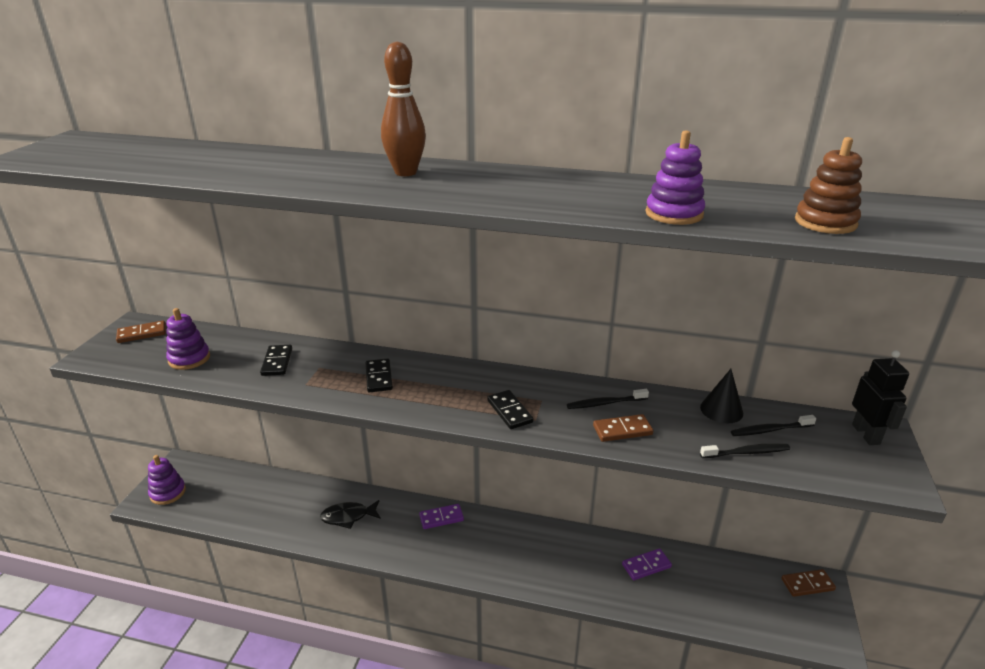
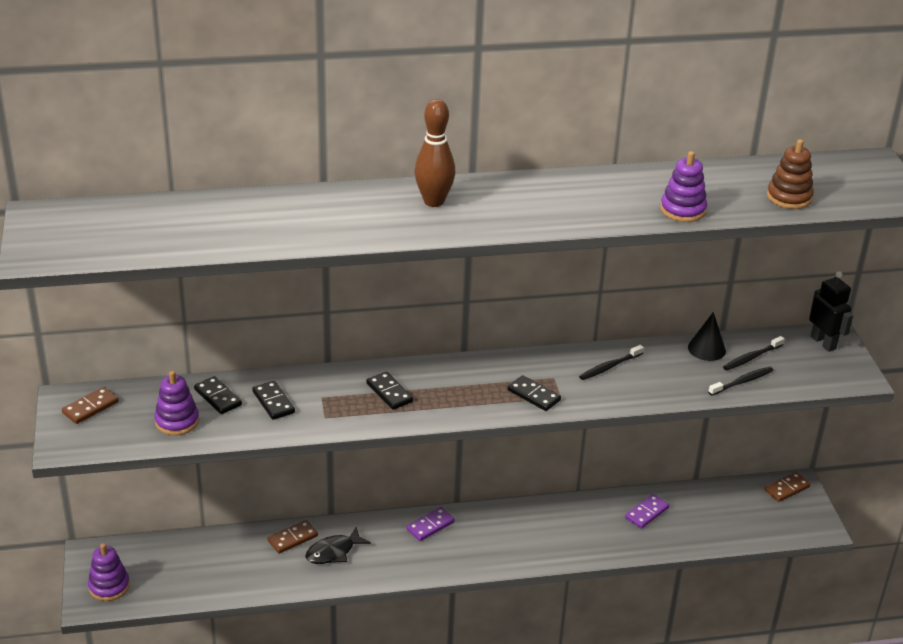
camera: 25 degrees left, 5 degrees up
(239, 348) = (217, 397): none -> black domino
(622, 430) = (637, 388): brown domino -> brown domino (292, 538)

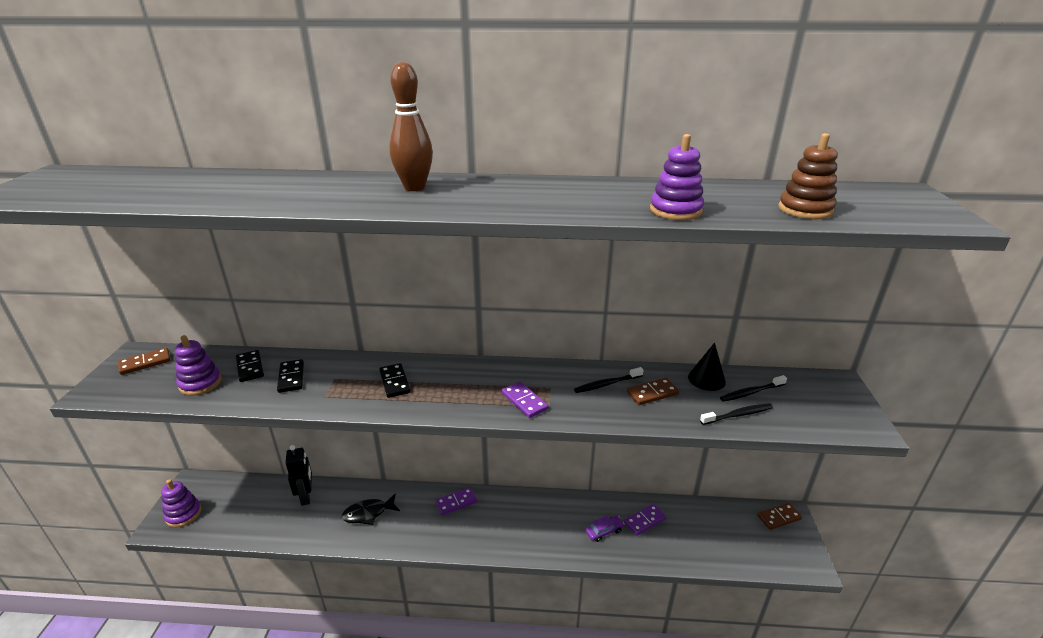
camera: 15 degrees right, 5 degrees down
(292, 538) = (343, 495): brown domino -> brown domino (652, 393)
(534, 395) = (524, 401): black domino -> purple domino
(606, 529) = (604, 531): none -> purple car
(823, 343) = (828, 387): black robot -> black robot (306, 496)

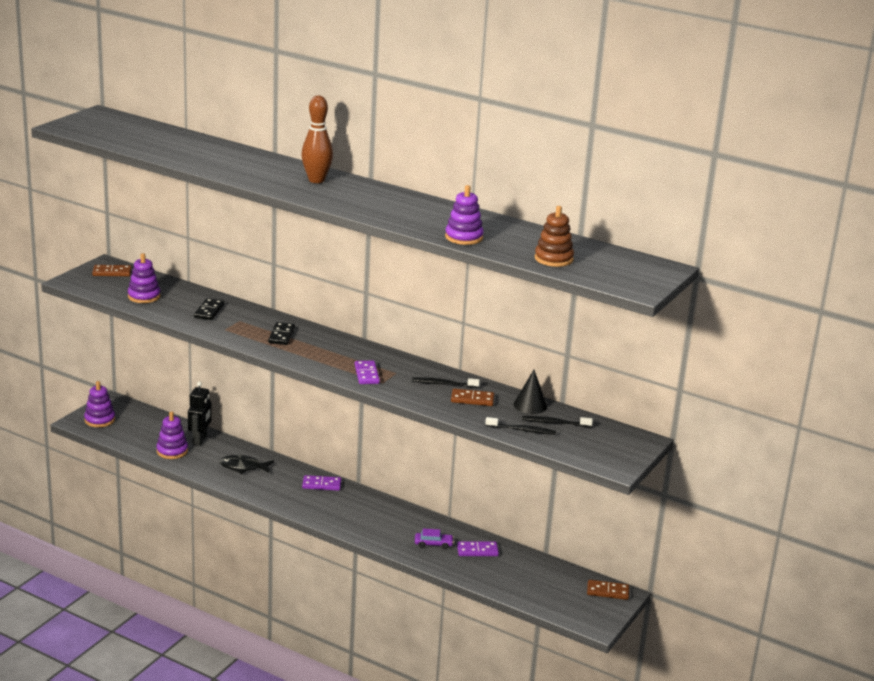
camera: 25 degrees right, 5 degrees down
(250, 367) = (183, 296): black domino -> none
(283, 524) = (172, 451): none -> purple stacking toy

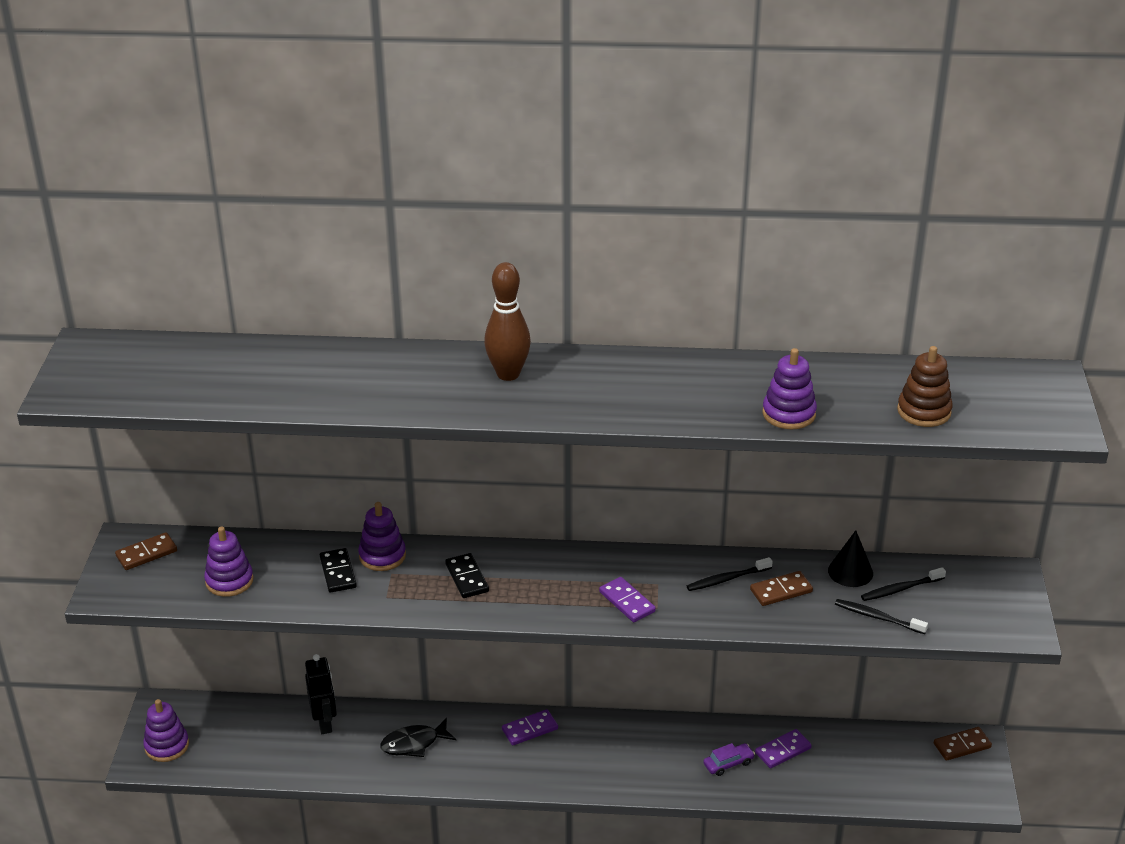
camera: 25 degrees left, 10 degrees up
(172, 451) = (304, 757): purple stacking toy -> purple stacking toy (382, 556)
(522, 430) = (877, 617): black toothbrush -> black toothbrush turned 135 degrees counterclockwise

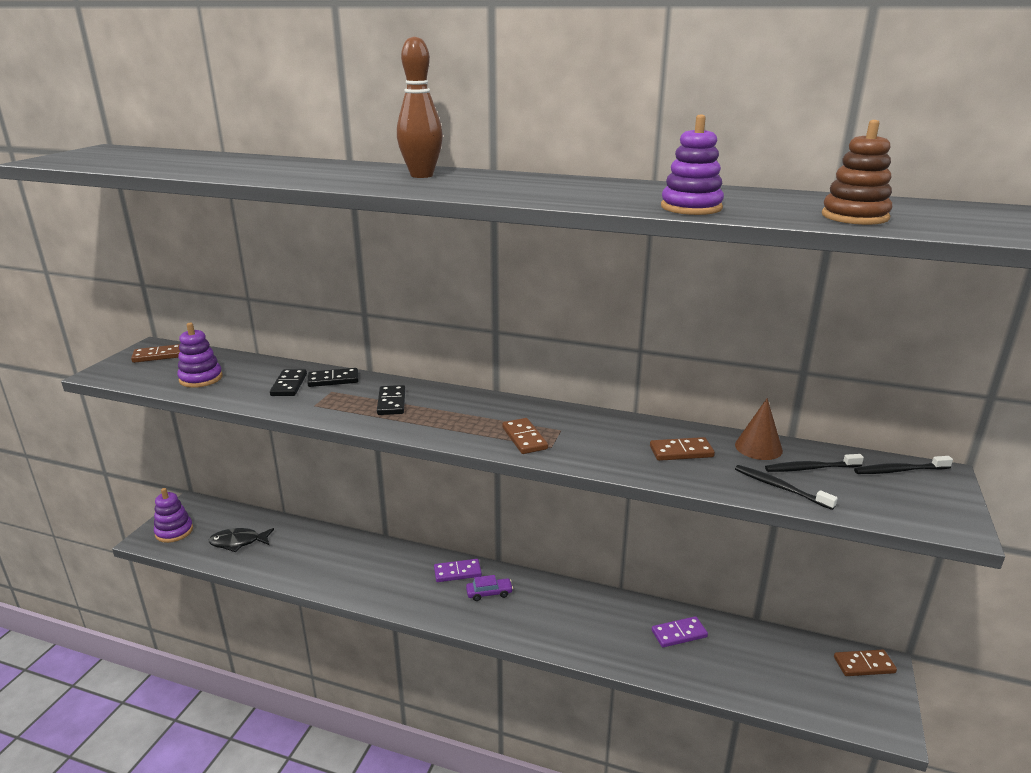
camera: 15 degrees right, 10 degrees down
(324, 722) = (299, 537): black robot -> none
(382, 556) = (333, 380): purple stacking toy -> black domino
(414, 743) = (358, 565): black fish -> black fish (238, 542)
(627, 602) = (524, 438): purple domino -> brown domino
(727, 579) = (630, 436): black toothbrush -> black toothbrush (899, 470)
(728, 763) = (623, 635): purple car -> purple car (489, 593)
(850, 572) = (758, 447): black cone -> brown cone

